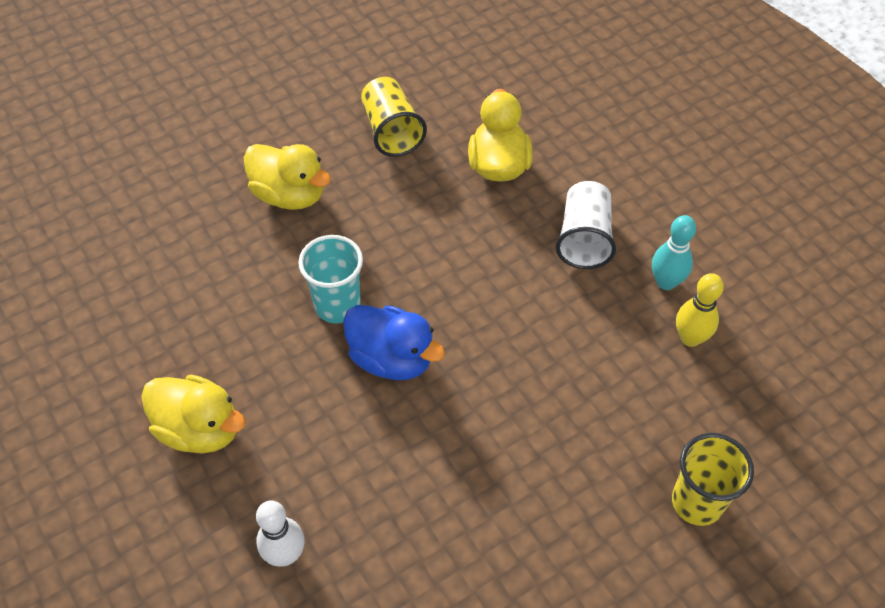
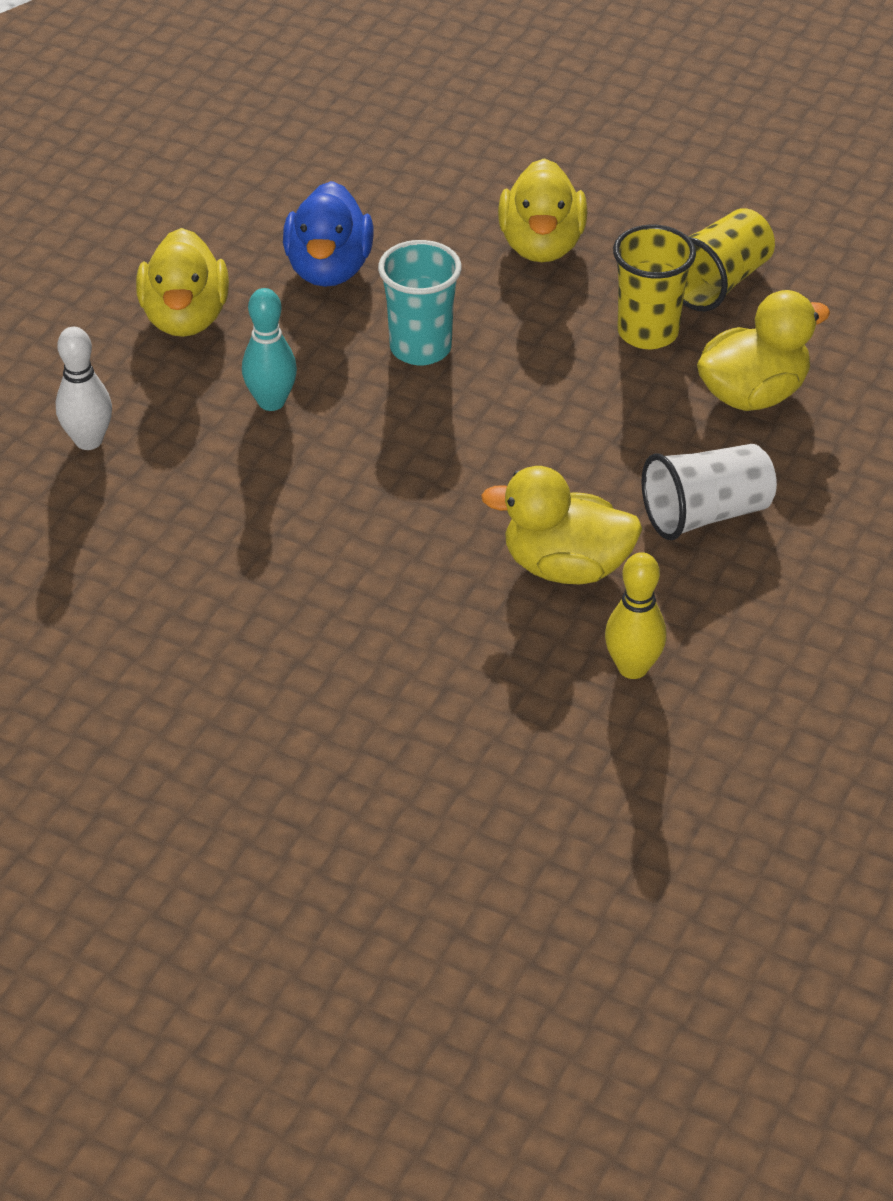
camera: 60 degrees right, 10 degrees down
(392, 359) = (385, 419): blue duck -> blue duck (329, 269)
(587, 328) = (566, 567): none -> yellow duck
(666, 282) = (704, 615): turquoise bowling pin -> turquoise bowling pin (271, 402)
(697, 502) = (391, 751): yellow cup -> yellow cup (647, 332)

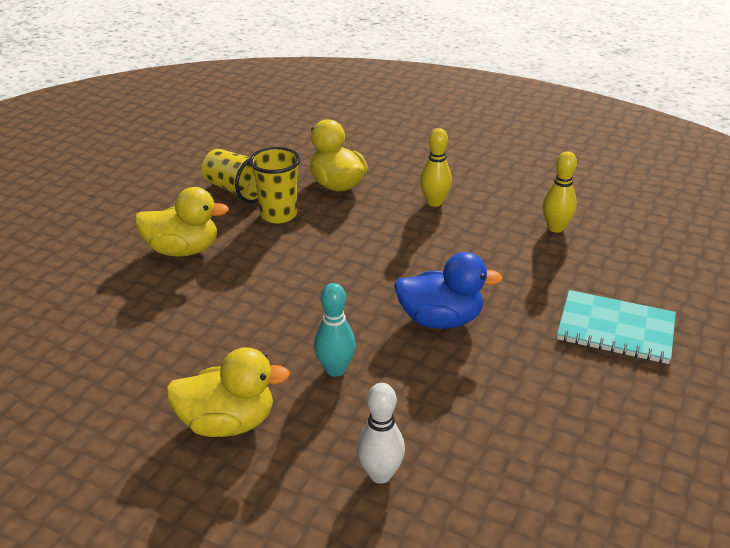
camera: 90 degrees left, 10 degrees down
(329, 269) = (183, 344): blue duck -> blue duck (440, 320)
(342, 699) = (615, 329): none -> turquoise notebook
(420, 348) = (282, 300): turquoise cup -> none
(566, 567) = (483, 247): yellow duck -> none
(705, 514) = (434, 202): white cup -> yellow bowling pin

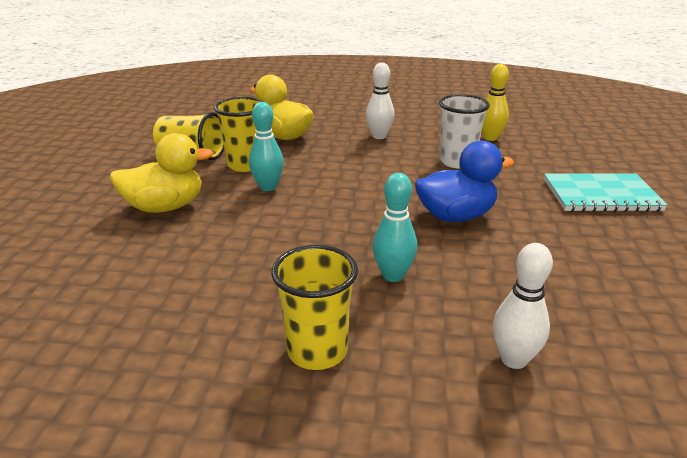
camera: 20 degrees left, 5 degrees down
(228, 423) = (317, 351): yellow duck -> yellow cup
(284, 246) = (268, 187): none -> turquoise bowling pin
(434, 202) = (379, 136): yellow bowling pin -> white bowling pin
(493, 253) = (457, 162): none -> white cup

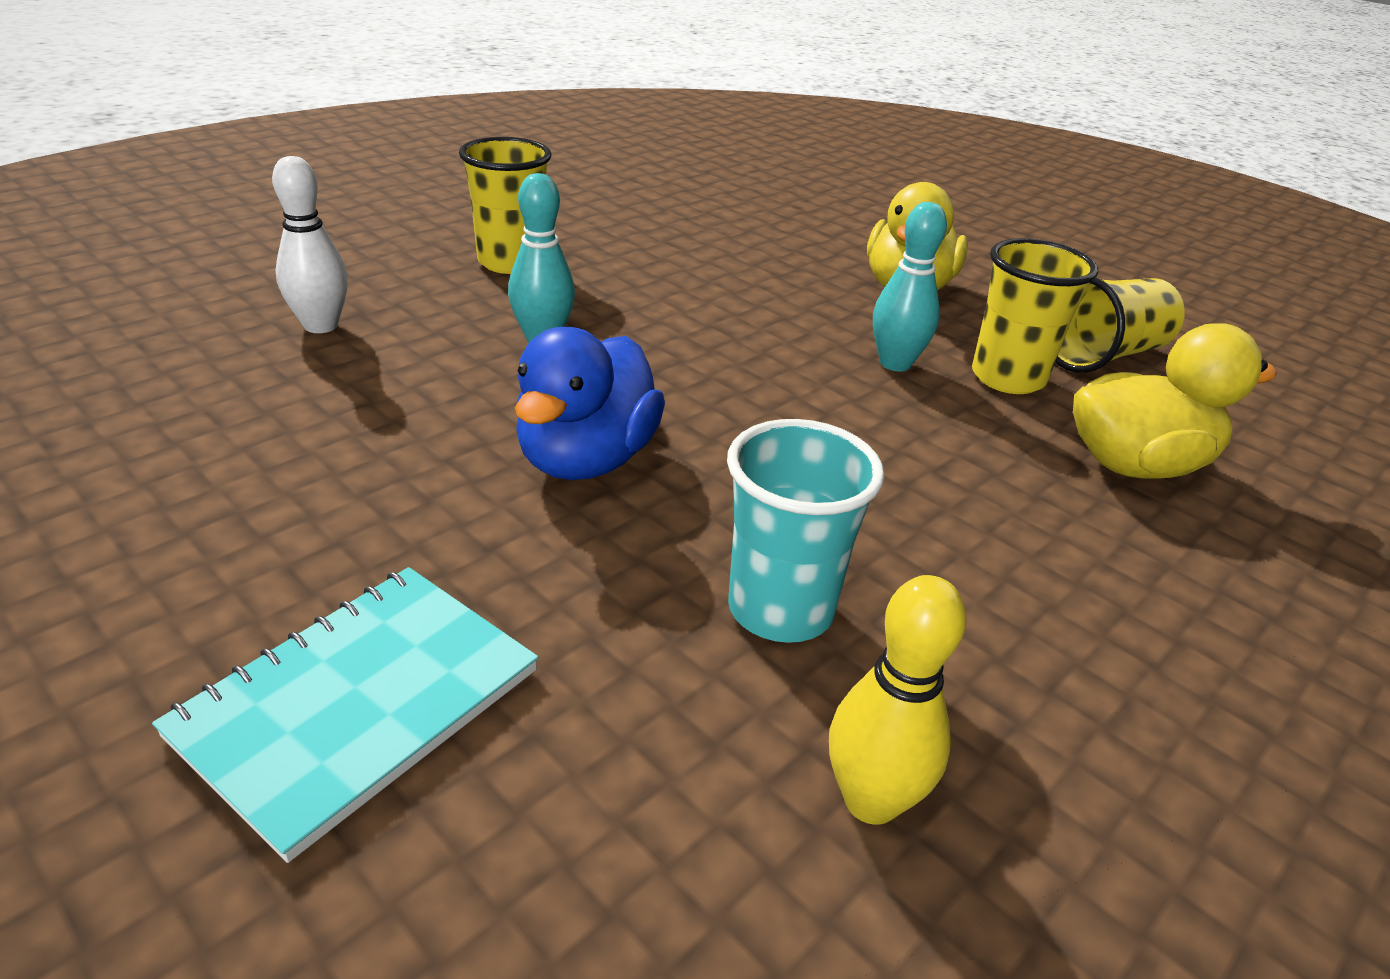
camera: 125 degrees right, 5 degrees up
(379, 136) = (1049, 588): white bowling pin -> none
(457, 162) = (780, 609): white cup -> turquoise cup

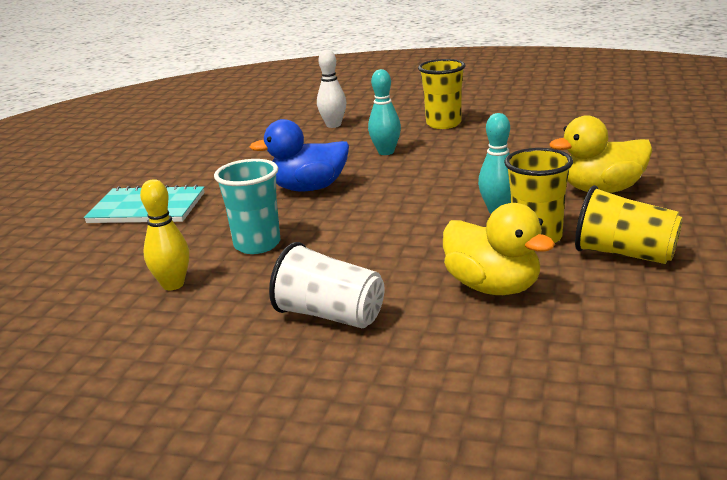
camera: 65 degrees right, 10 degrees down
(1147, 635) = (330, 315): none -> white cup

